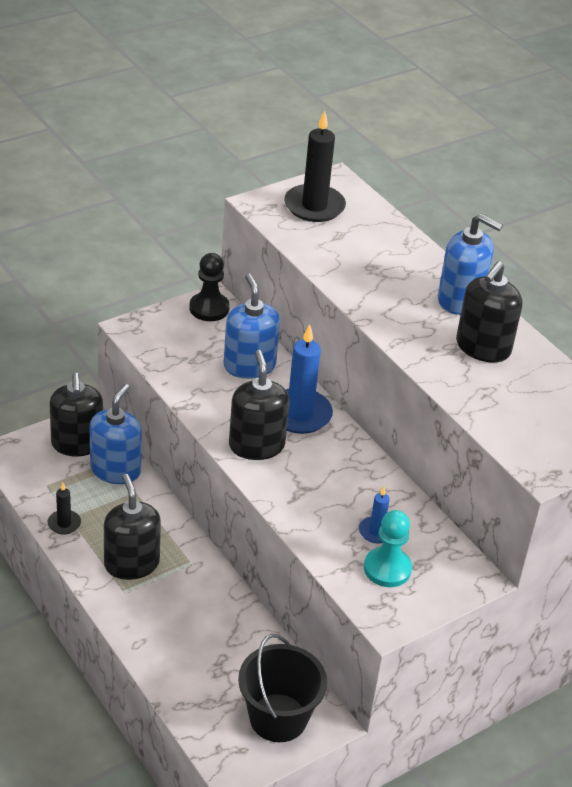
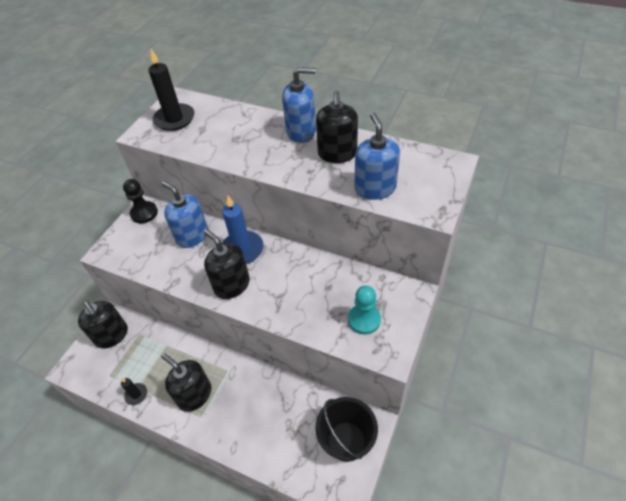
camera: 25 degrees left, 10 degrees up
(115, 470) = (146, 338): blue soap dispenser -> blue soap dispenser (375, 188)
(376, 531) = (340, 299): blue candle -> none

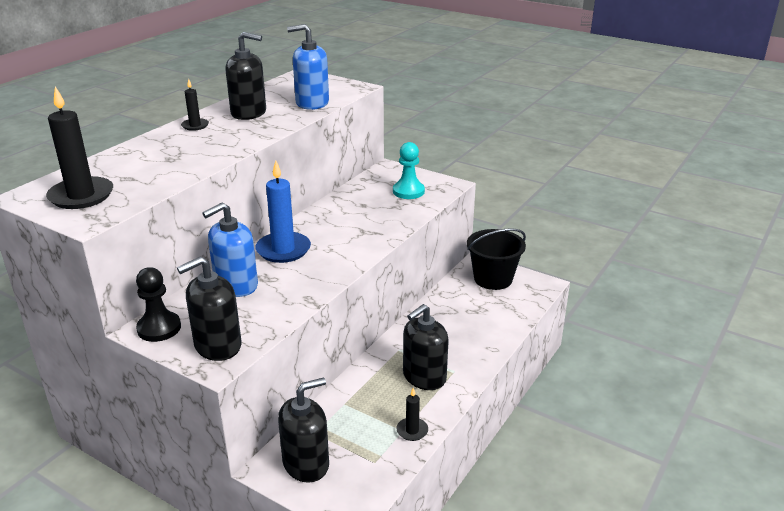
camera: 85 degrees left, 20 degrees down
(232, 285) = (334, 258): black soap dispenser -> black soap dispenser (217, 346)
(301, 132) = (195, 126): blue soap dispenser -> black candle

